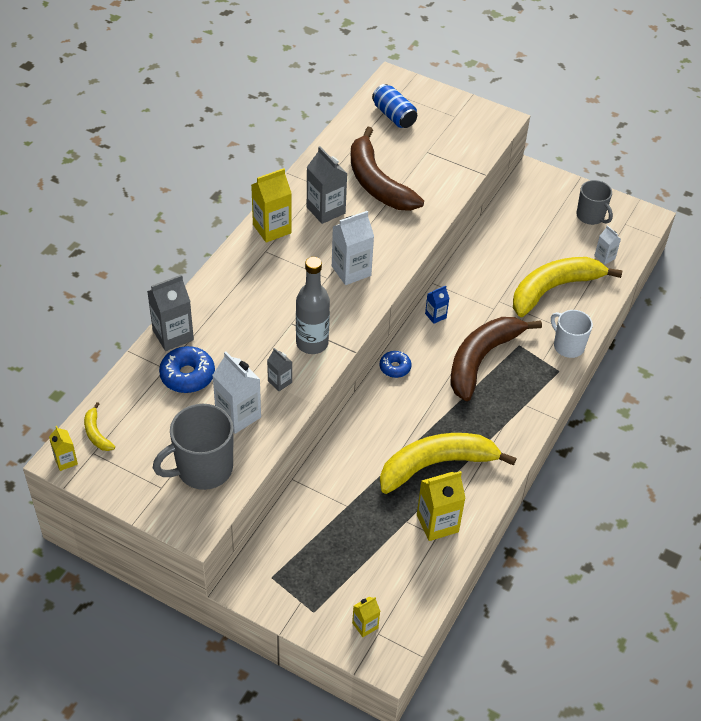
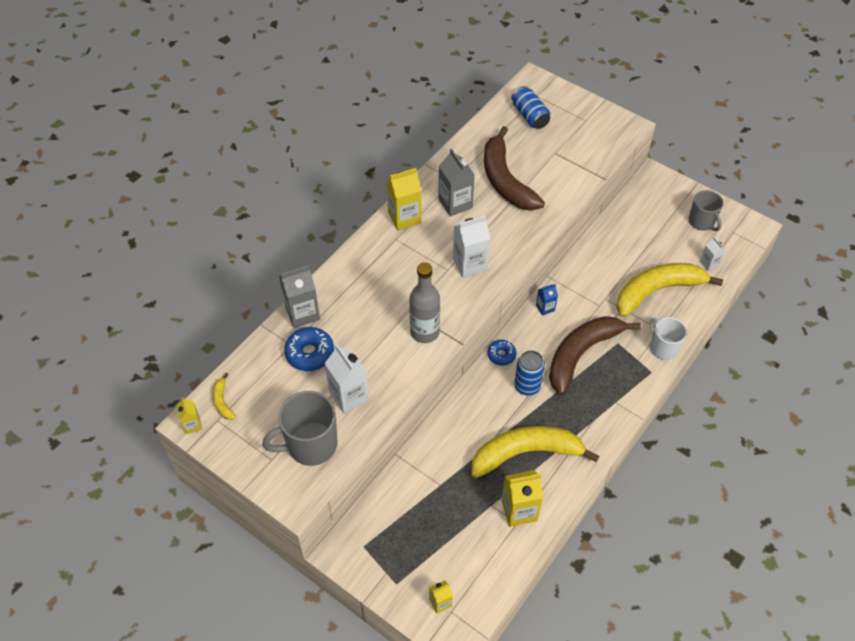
camera: 10 degrees right, 5 degrees up
(280, 382) = (390, 367): grey carton -> none
(427, 397) = (527, 386): none -> blue can

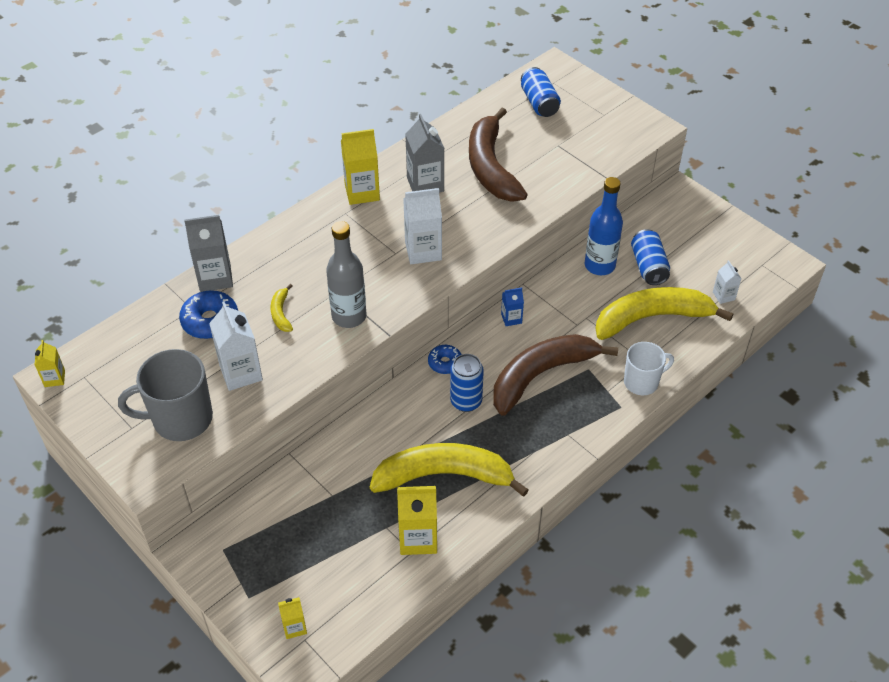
camera: 10 degrees right, 5 degrees down
(223, 401) = (96, 358): yellow banana -> yellow banana (281, 313)
(604, 251) = (599, 265): none -> blue bottle
(644, 246) = (648, 266): none -> blue can
(663, 348) = (642, 382): white mug -> white mug turned 90 degrees clockwise
(702, 222) = (726, 249): grey mug -> none

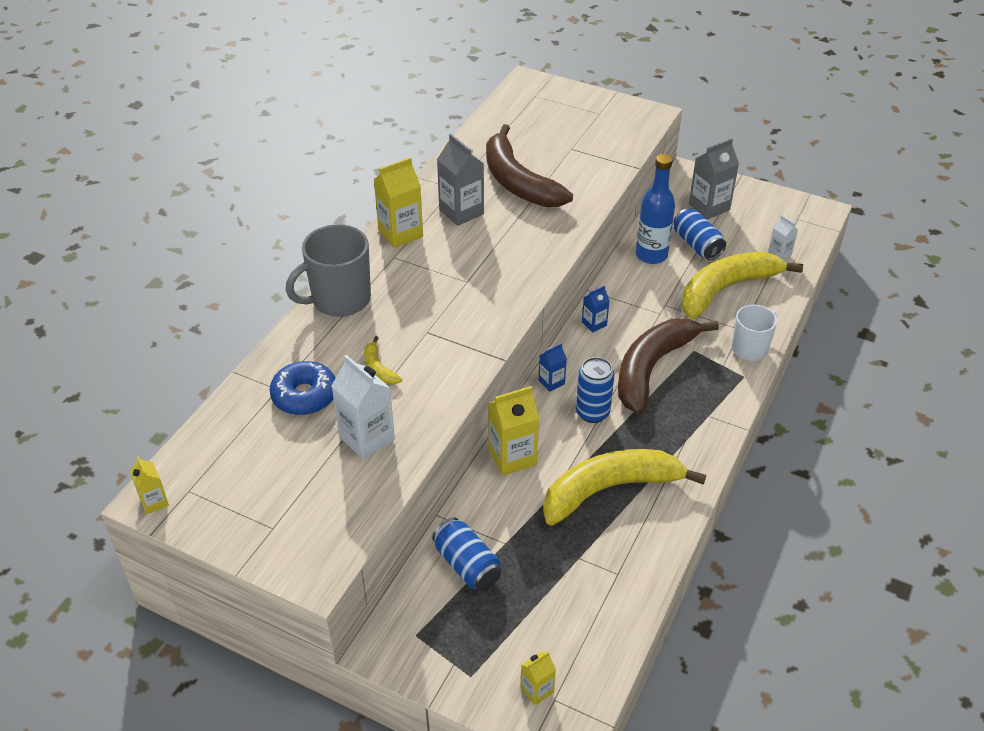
camera: 20 degrees left, 5 degrees down
(180, 419) = (324, 503): grey mug -> grey mug (339, 300)
(215, 278) = (287, 352): grey carton -> grey carton (709, 207)
(349, 316) = (452, 353): grey bottle -> none
(418, 538) = (617, 558): yellow carton -> yellow carton (512, 457)
(423, 251) = (494, 273): white carton -> none
(445, 363) = (551, 382): blue donut -> blue carton
(539, 103) = (532, 116): blue can -> blue can (467, 565)

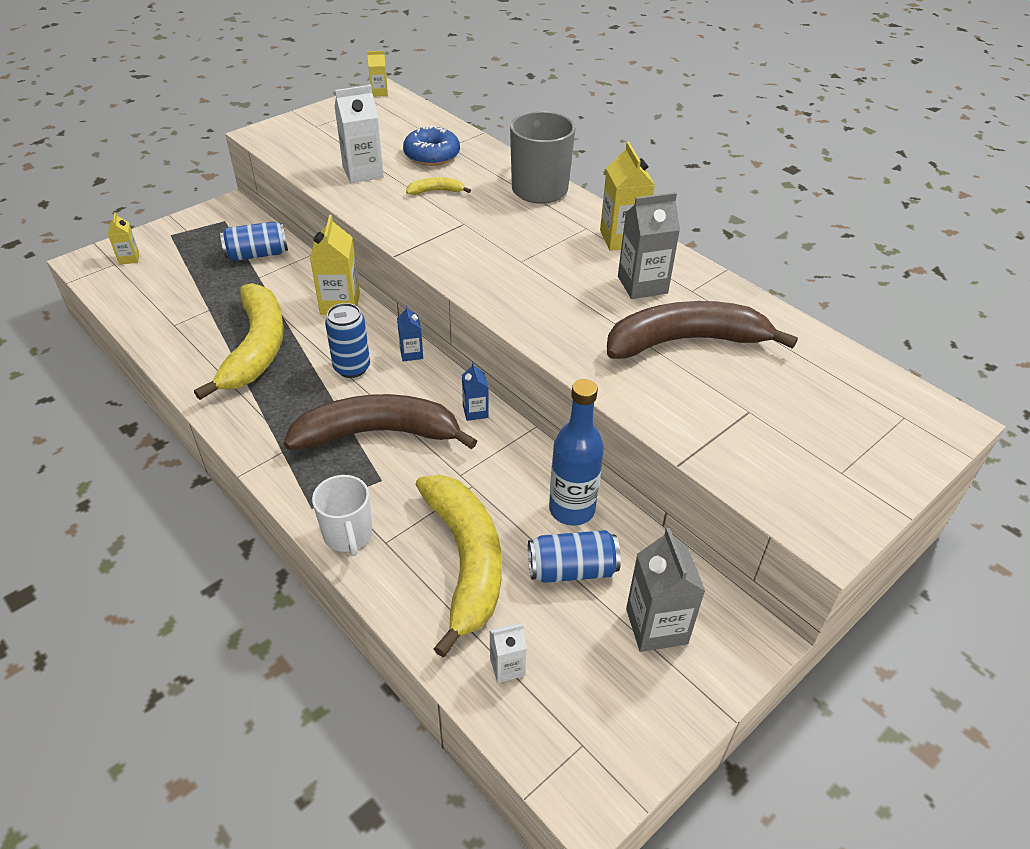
camera: 110 degrees right, 0 degrees up
(652, 368) = (379, 433): brown banana -> brown banana turned 60 degrees counterclockwise

